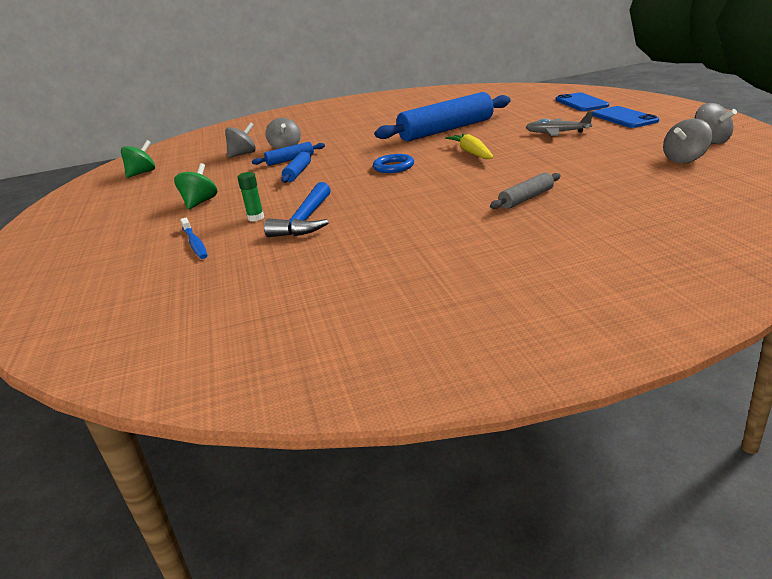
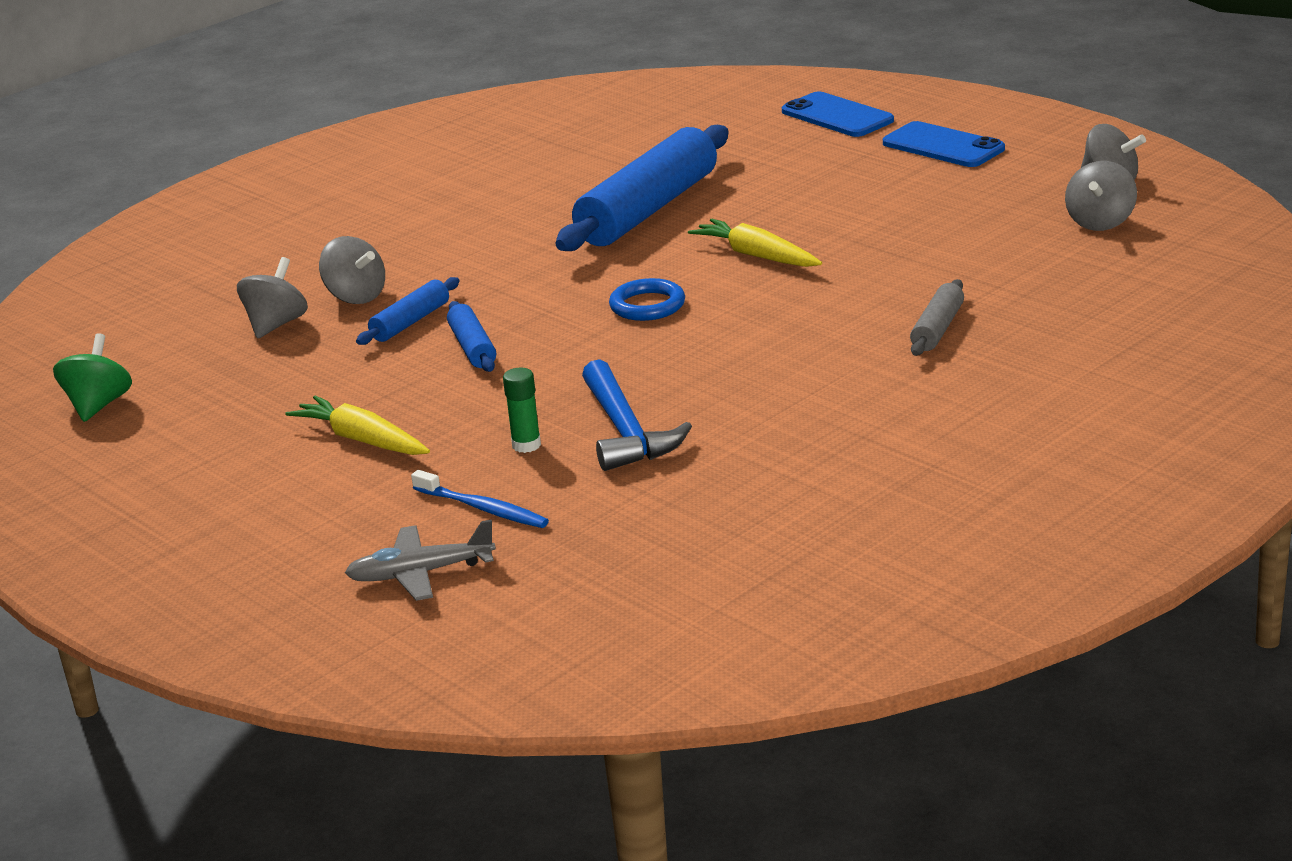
camera: 30 degrees left, 0 degrees up
(200, 202) = (362, 440): green spinning top -> yellow carrot
(557, 133) = (861, 193): grey plane -> grey plane (421, 573)

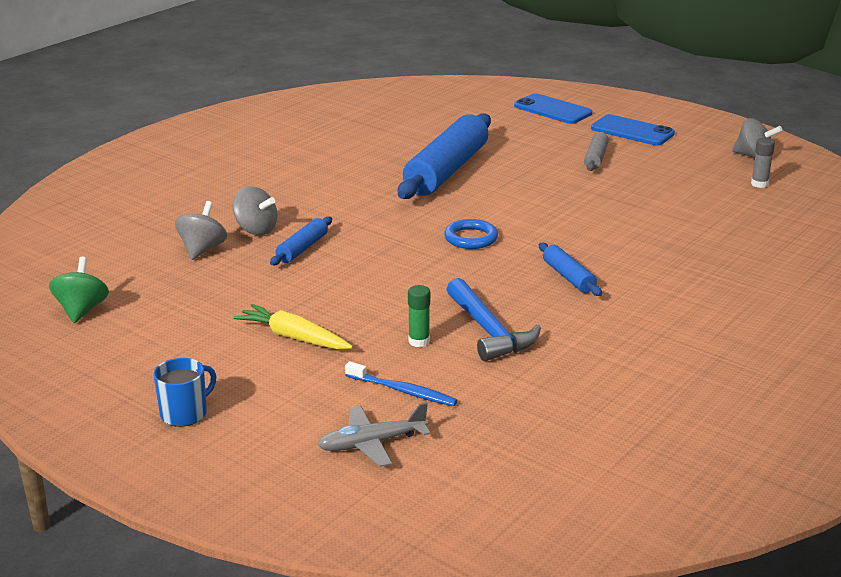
camera: 10 degrees left, 0 degrees up
(194, 535) = (185, 413): none -> blue mug
(472, 347) = (354, 267): blue rolling pin -> blue rolling pin (568, 277)
(756, 256) = (534, 203): yellow carrot -> none
(937, 329) = (681, 256): grey rolling pin -> grey rolling pin (596, 158)
(1100, 222) = (759, 184): grey spinning top -> grey glue stick

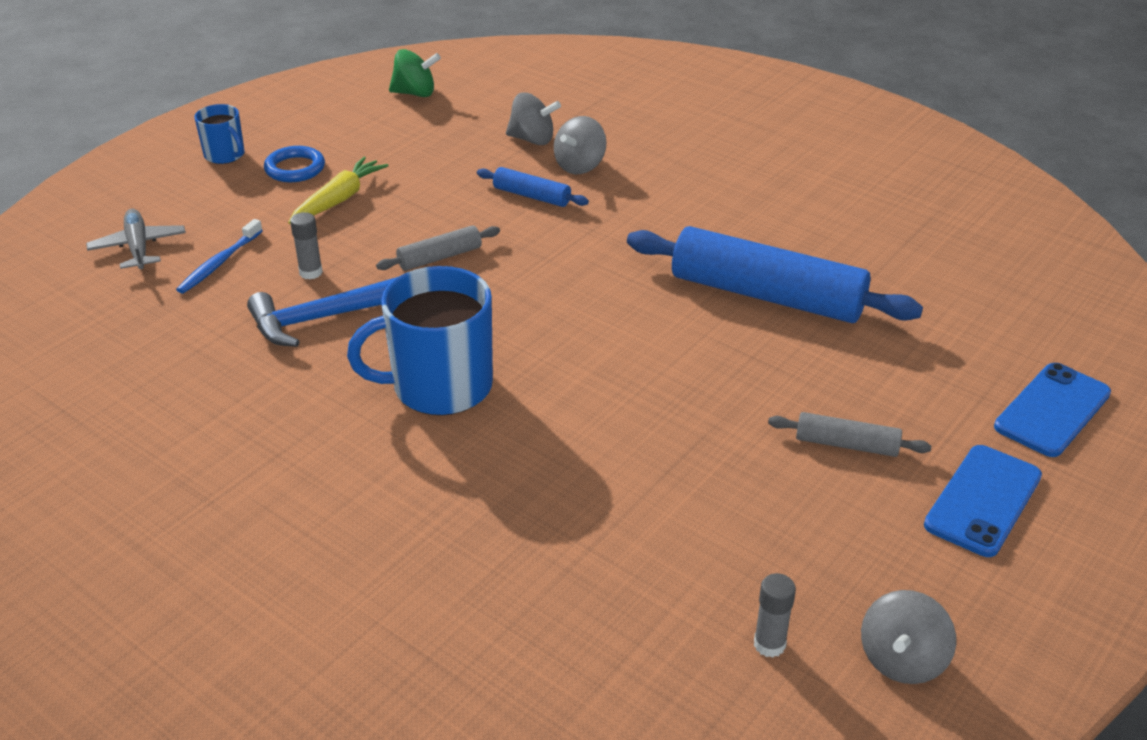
camera: 90 degrees right, 10 degrees up
(396, 284) = (440, 257): none -> grey rolling pin
(419, 341) = (311, 272): green glue stick -> grey glue stick
(471, 238) = (554, 311): blue ring -> blue ring (295, 168)
(568, 277) = (440, 387): blue rolling pin -> blue mug

